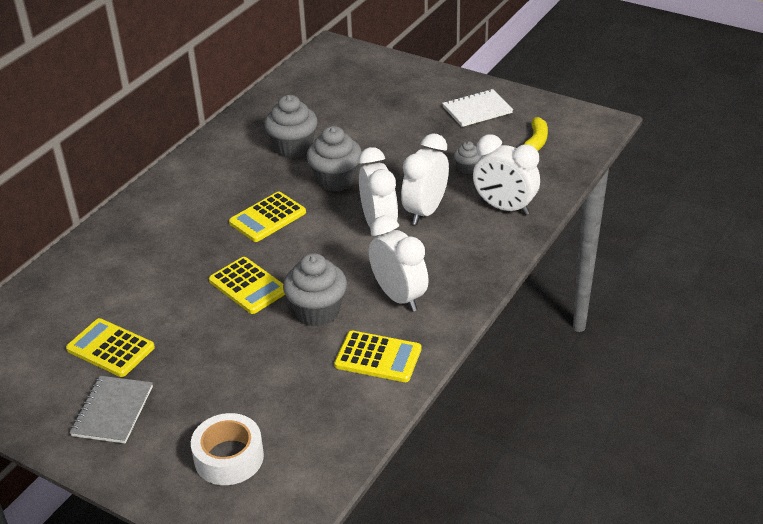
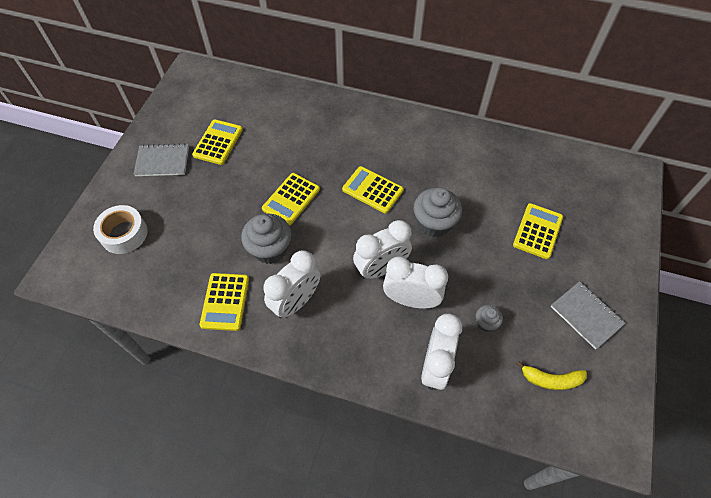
camera: 75 degrees right, 20 degrees up
(293, 148) = (468, 183): grey cupcake -> none
(374, 117) = (537, 231): none -> yellow calculator
(477, 110) = (586, 315): white notebook -> grey notebook

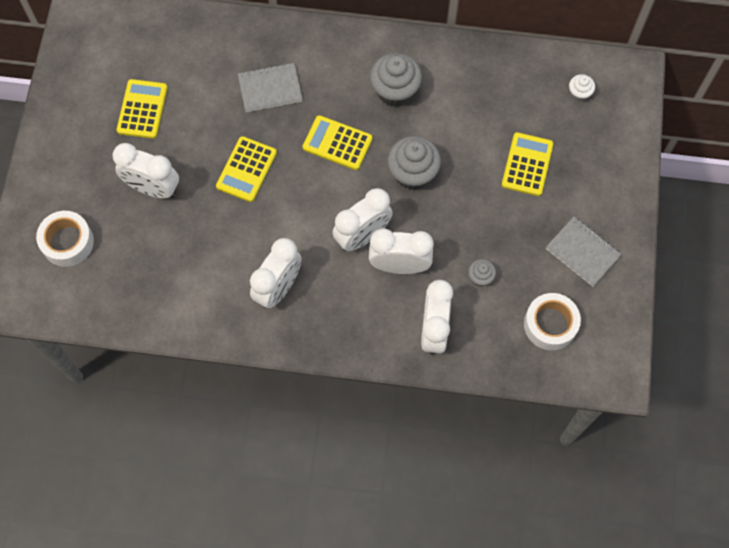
camera: 10 degrees left, 10 degrees up
(162, 161) = (83, 145): grey notebook -> grey notebook (270, 88)
(209, 202) = (153, 188): none -> white clock
(225, 302) = (202, 300): yellow calculator -> none
(270, 249) = (237, 234): grey cupcake -> grey cupcake (395, 91)
(551, 379) = (550, 324): yellow banana -> white tape
(587, 181) = (579, 93): none -> white cupcake

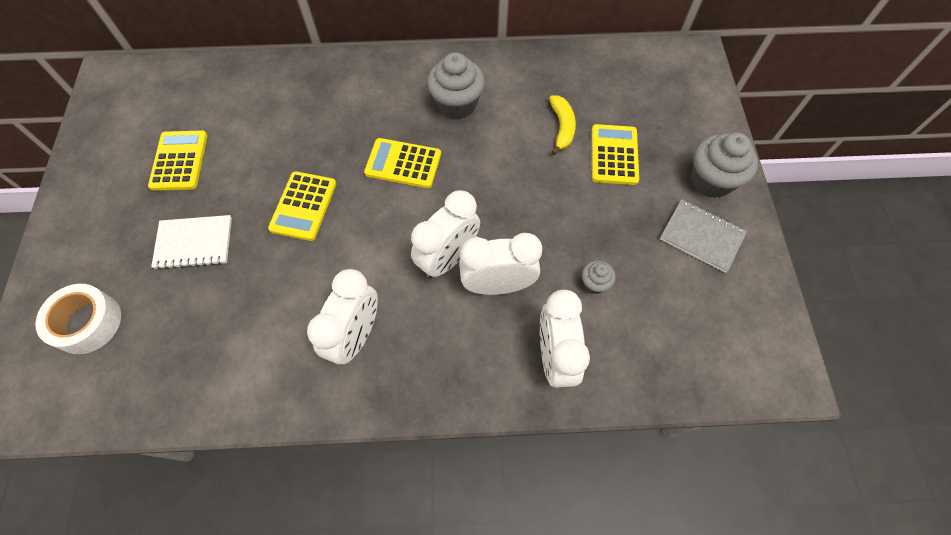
camera: 10 degrees left, 5 degrees down
(153, 188) = (194, 243): white clock -> white notebook
(270, 88) = (322, 120): grey notebook -> none
(412, 173) = (492, 182): grey cupcake -> grey cupcake (711, 181)
(486, 130) = (562, 127): none -> yellow banana
(550, 324) = (690, 325): white tape -> none
(579, 93) = (648, 80): white cupcake -> none

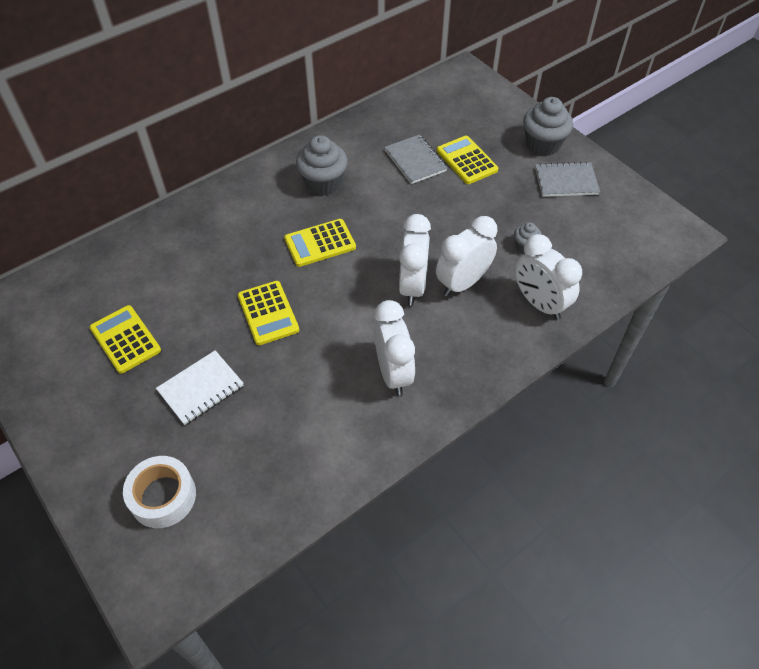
camera: 35 degrees left, 10 degrees down
(562, 127) = (415, 161): yellow banana -> grey notebook

